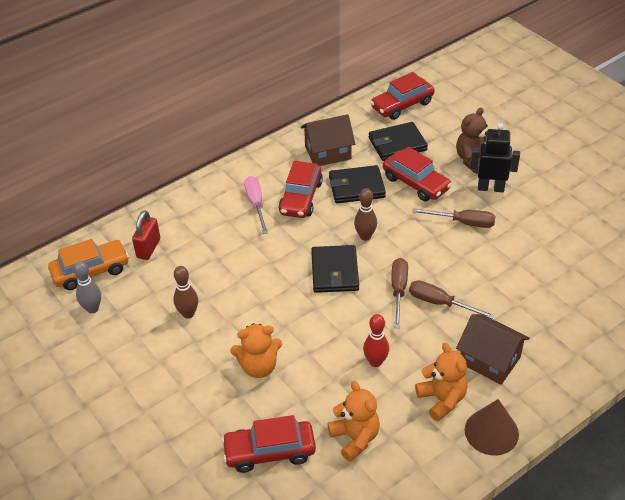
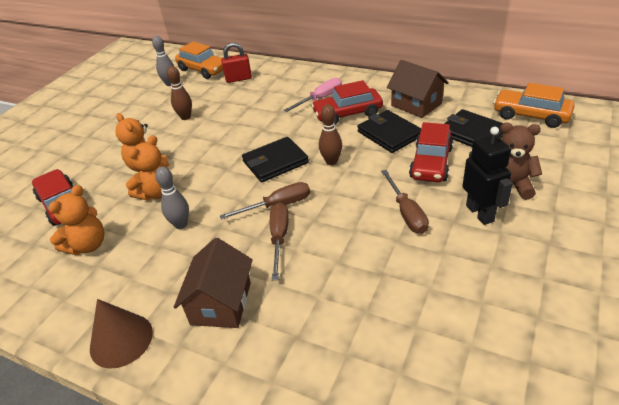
camera: 65 degrees right, 5 degrees down
(375, 362) = (181, 224): red bowling pin -> grey bowling pin
(402, 105) = (530, 115): red car -> orange car
(442, 399) = (152, 285): orange teddy bear -> orange teddy bear (157, 193)

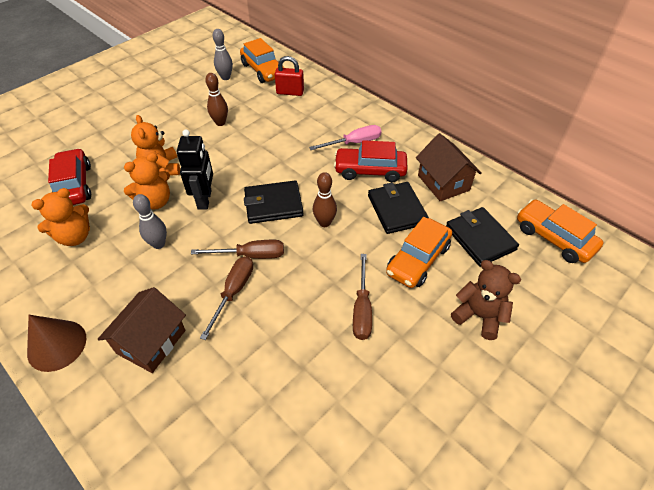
camera: 15 degrees right, 10 degrees up
(431, 163) = (418, 260): red car -> orange car
(480, 213) = (431, 337): black robot -> black robot (205, 199)

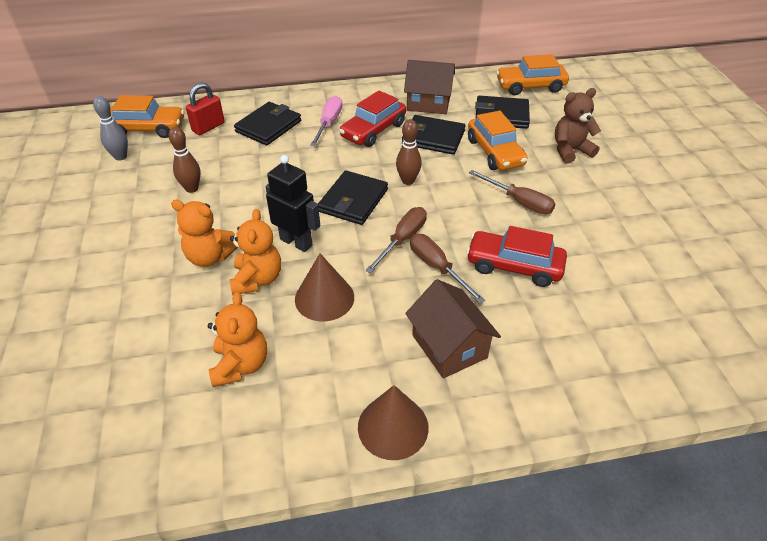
camera: 55 degrees left, 5 degrees down
(74, 185) = (148, 340): red car -> red car (514, 266)
(158, 244) = (324, 298): grey bowling pin -> brown cone
(318, 117) = (268, 126): none -> black wallet

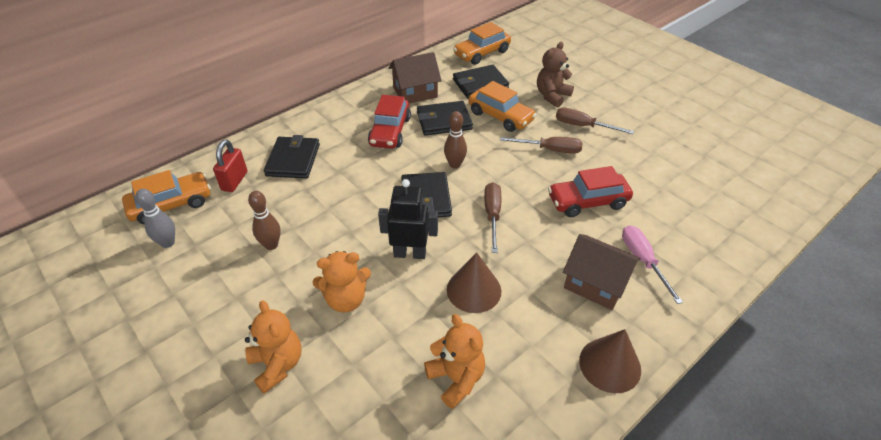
camera: 30 degrees left, 0 degrees up
(257, 279) = (405, 300): orange teddy bear -> orange teddy bear (277, 365)
(329, 123) = (346, 138): pink screwdriver -> pink screwdriver (643, 260)
(437, 267) = (536, 226): brown screwdriver -> brown screwdriver (583, 126)

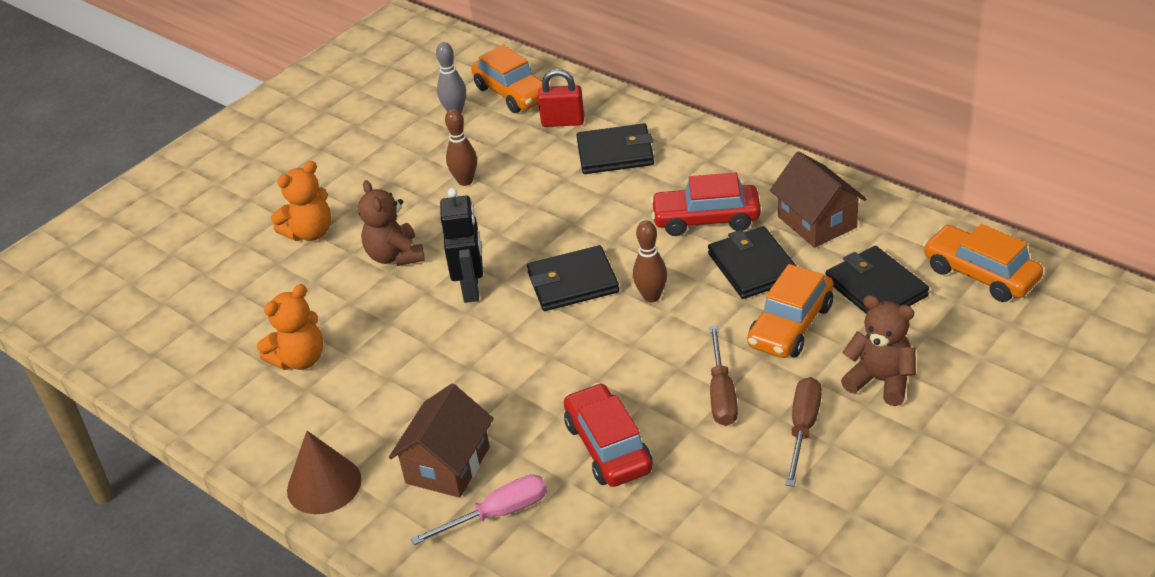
camera: 85 degrees right, 5 degrees down
(346, 299) = (395, 256): orange teddy bear -> brown teddy bear
(474, 290) = (422, 353): brown cone -> none
(492, 215) = (555, 350): brown screwdriver -> none

